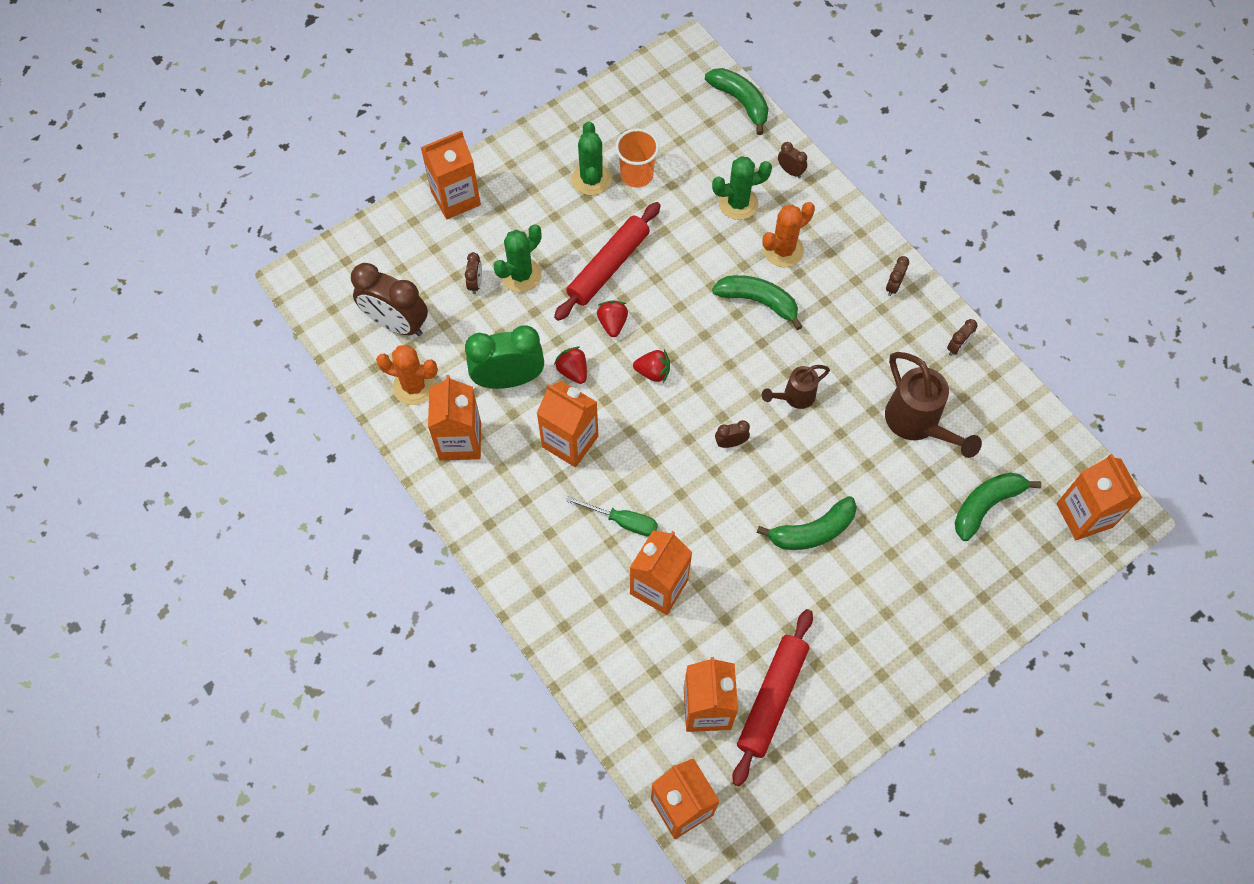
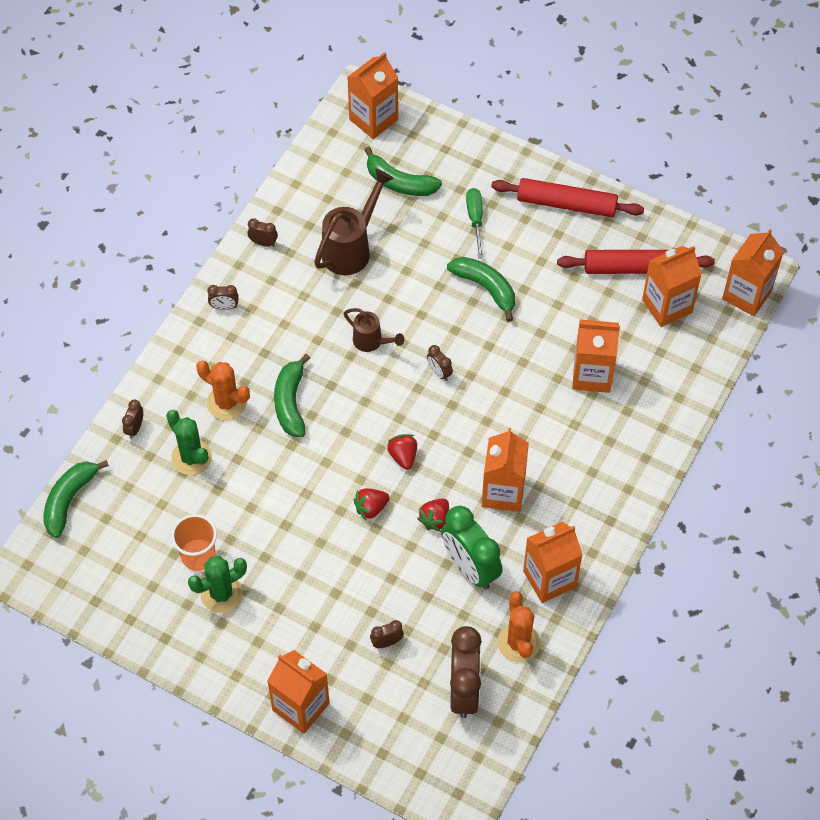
camera: 115 degrees left, 5 degrees down
(521, 275) = (358, 607): green cactus -> none
(608, 267) = (313, 536): red rolling pin -> red rolling pin (566, 204)
(623, 521) = (552, 422): green screwdriver -> green screwdriver (475, 220)

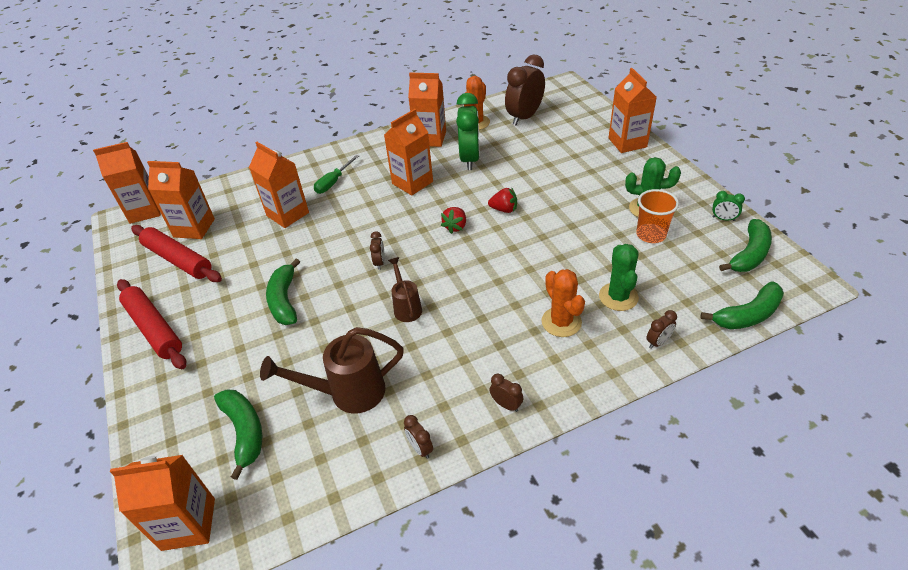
camera: 140 degrees left, 15 degrees down
(134, 622) = (723, 219): none -> green clock
(290, 402) = (507, 296): green banana -> green banana (749, 254)
(387, 642) = (551, 148): brown clock -> none
(435, 519) = (468, 187): red strawberry -> none
(475, 220) = (228, 357): green screwdriver -> green screwdriver (333, 182)

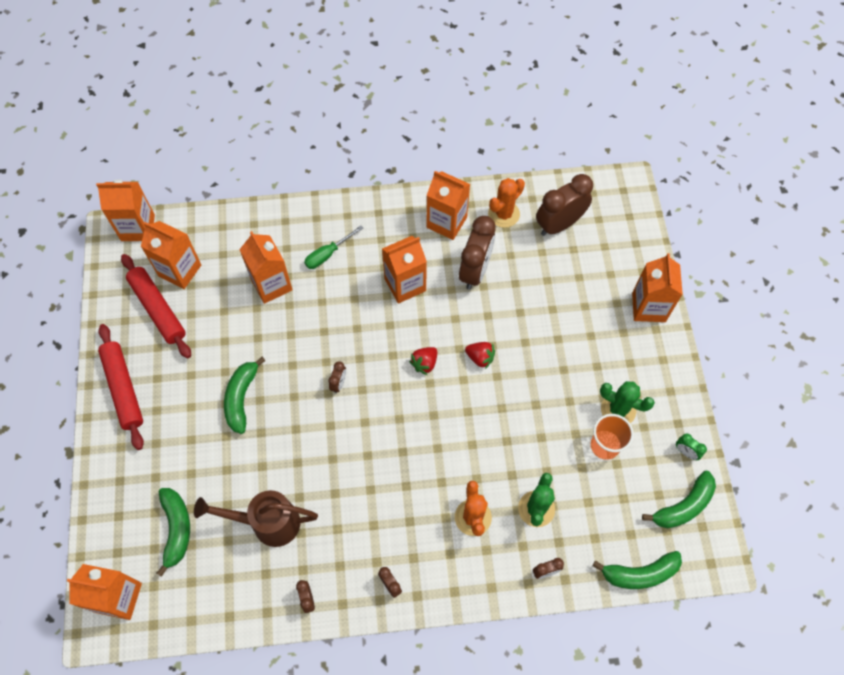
camera: 15 degrees right, 20 degrees up
(406, 307) = (345, 447): brown watering can -> none
(470, 159) = (475, 271): green clock -> brown clock

